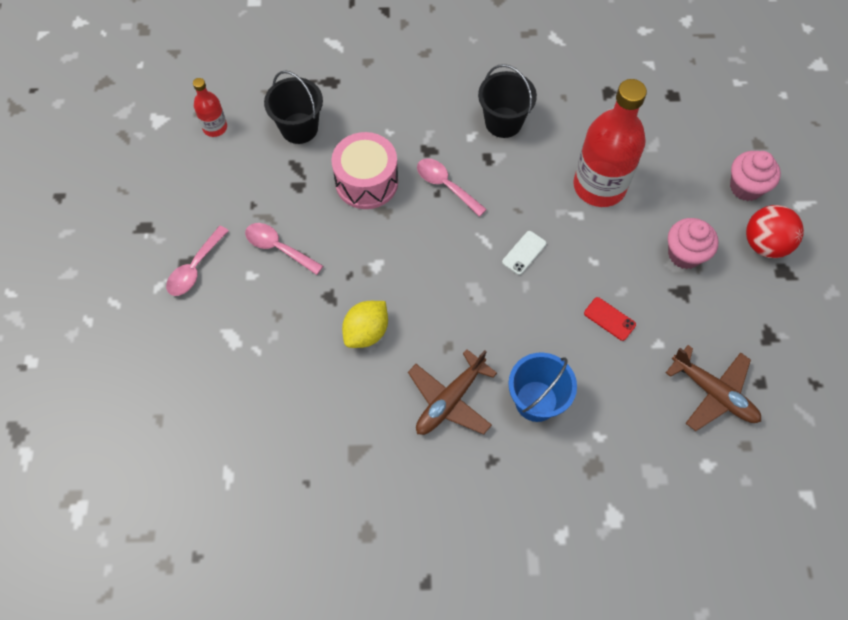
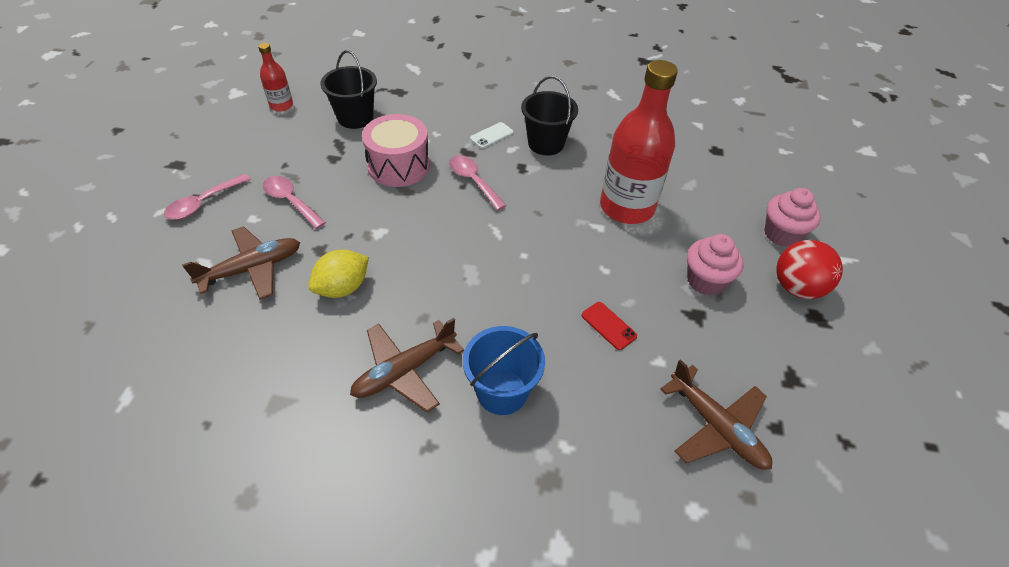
camera: 10 degrees right, 15 degrees down
(276, 330) = (252, 269): none -> brown plane
(524, 253) = (533, 249): white phone -> white phone (491, 135)

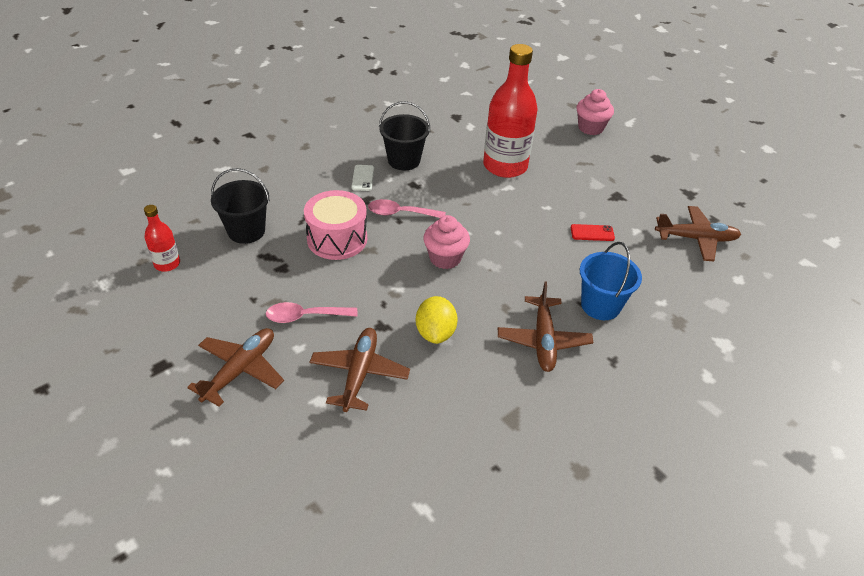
camera: 50 degrees left, 5 degrees down
(203, 203) = (241, 370): pink spoon -> brown plane
(705, 281) = (596, 176): pink cupcake -> pink cupcake (445, 258)
(796, 288) = (633, 150): red ball -> none

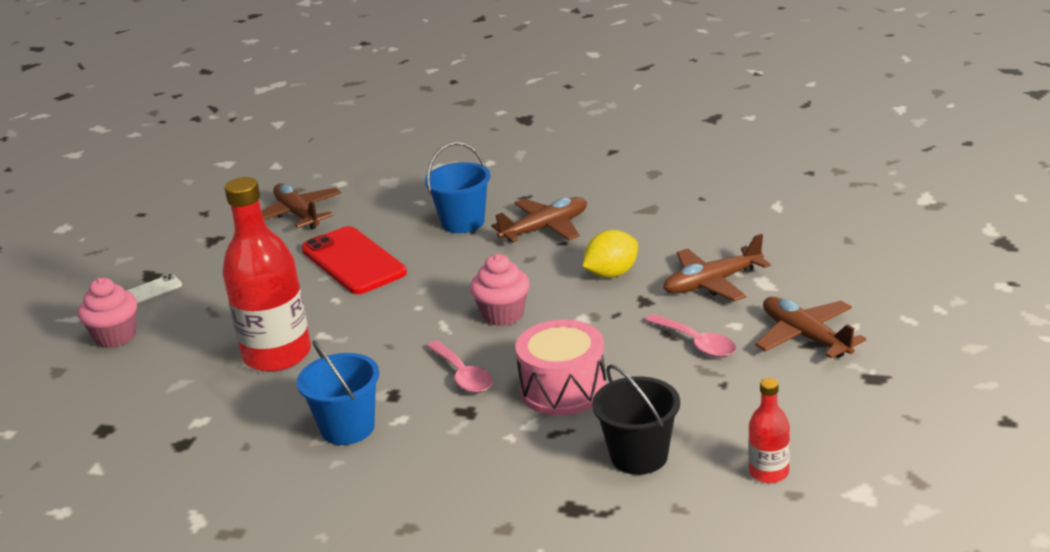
camera: 120 degrees left, 15 degrees down
(241, 370) = (805, 336): brown plane -> brown plane turned 60 degrees clockwise
(363, 178) = (425, 437): white phone -> white phone (153, 290)
(404, 160) = (347, 428): black bucket -> blue bucket
(592, 233) = (353, 261): red phone -> red phone, size x2.30

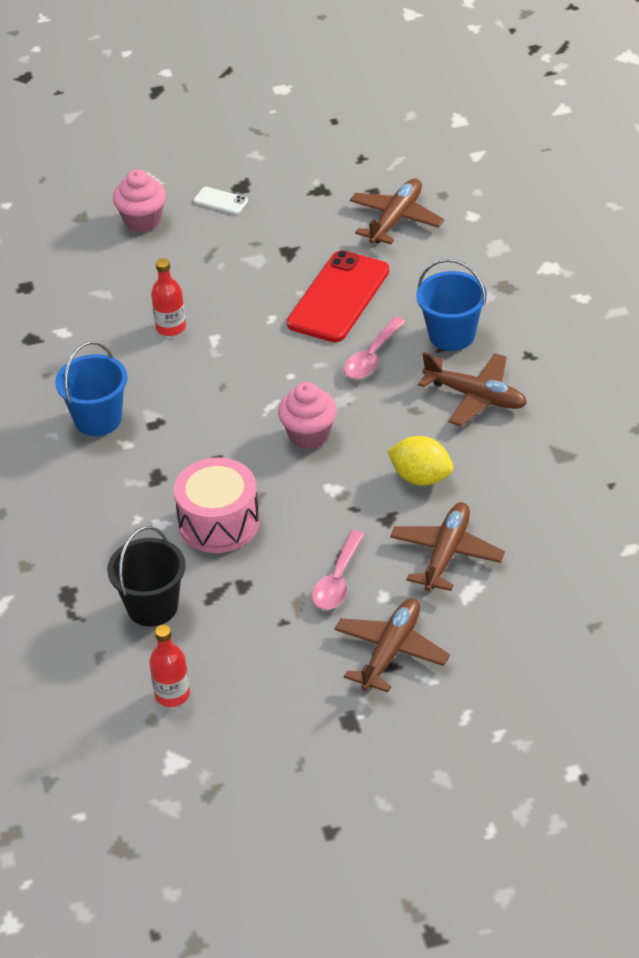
camera: 60 degrees right, 15 degrees up
(277, 355) = (171, 327): red bottle -> red bottle, size x0.48
(463, 375) = (205, 452): pink spoon -> pink spoon (372, 357)
(712, 283) = (446, 554): brown plane -> brown plane turned 75 degrees clockwise

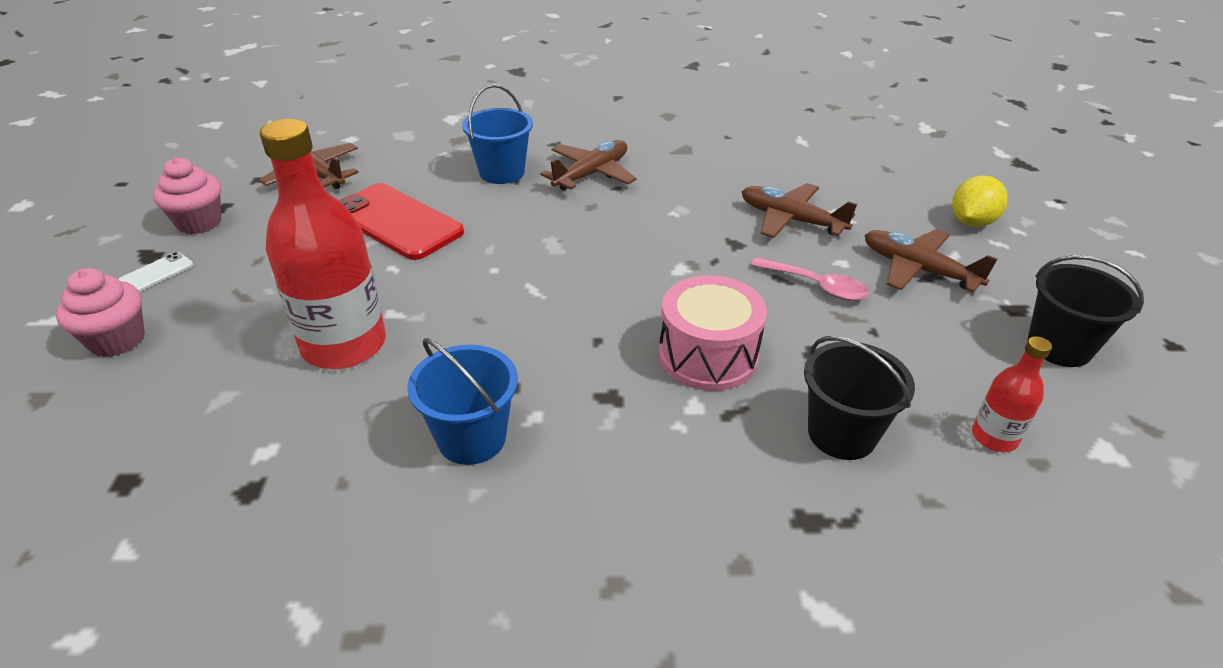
camera: 80 degrees left, 5 degrees down
(171, 327) = (344, 345): red bottle -> red bottle, size x2.08
(300, 746) = (1059, 347): none -> black bucket
(309, 435) = (594, 271): pink cupcake -> pink cupcake (199, 223)
(372, 357) = (501, 217): pink spoon -> none
(421, 477) = (685, 217): yellow lemon -> yellow lemon (971, 222)

